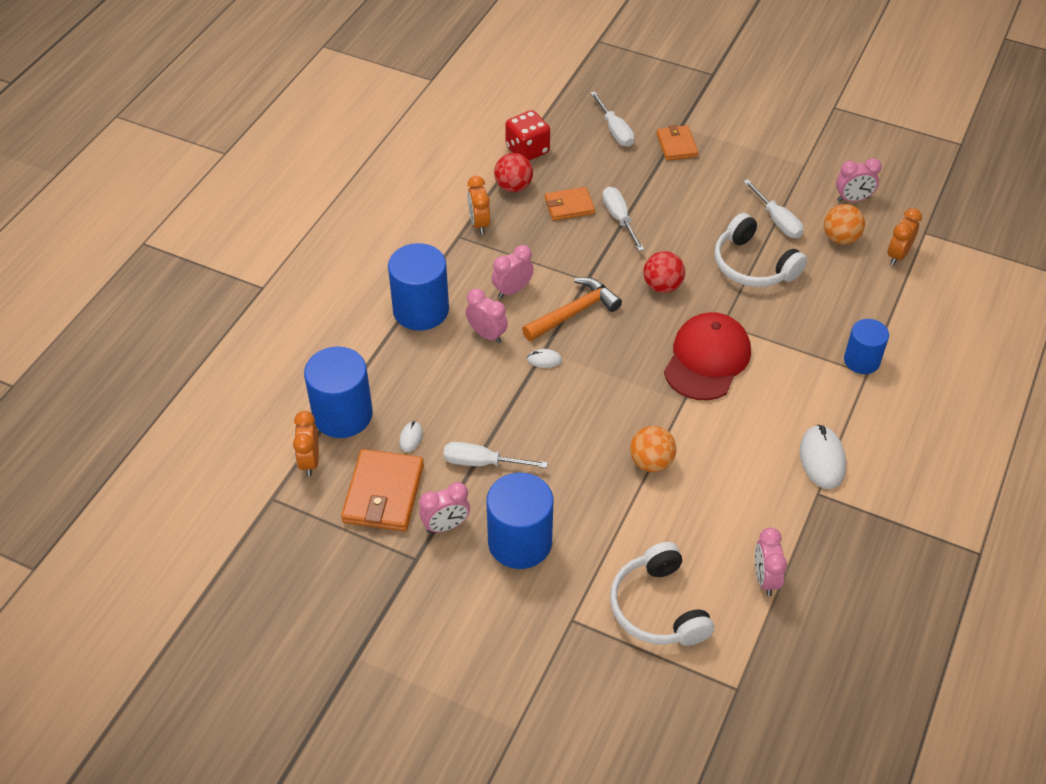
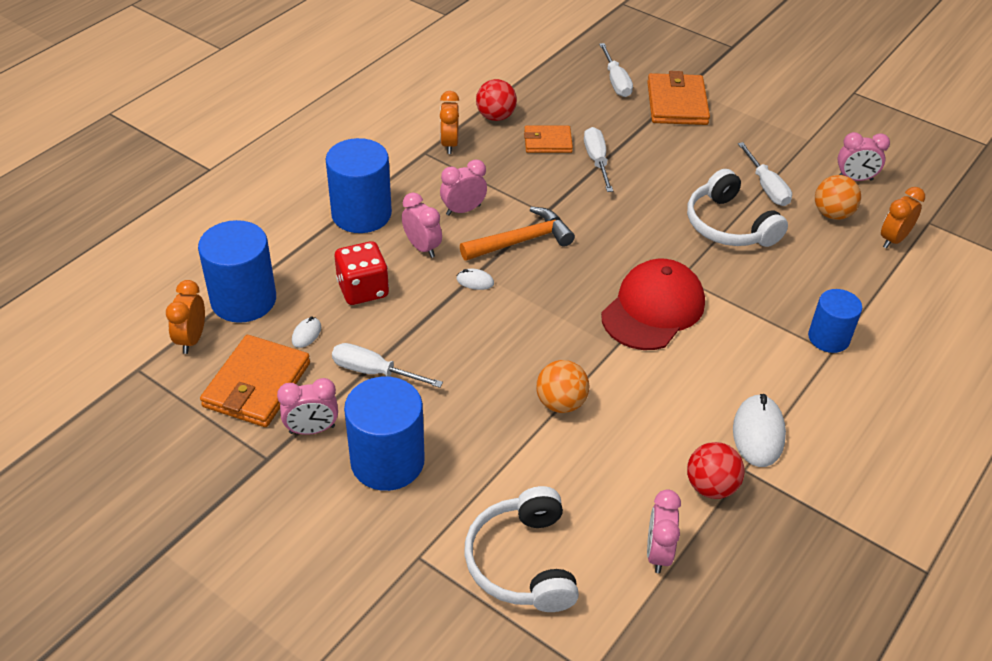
camera: 10 degrees right, 5 degrees down
(527, 150) = (520, 86): red dice -> red dice (363, 289)
(662, 286) = (624, 230): red ball -> red ball (711, 487)
(676, 145) = (676, 103): orange wallet -> orange wallet, size x1.61

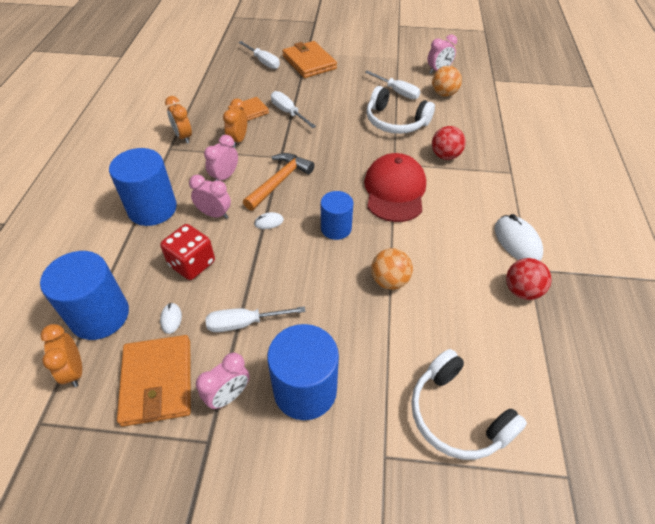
camera: 30 degrees left, 5 degrees up
(495, 117) = (202, 108): red ball -> red ball (445, 156)
(658, 553) = (531, 355): pink clock -> none
(828, 338) = (502, 165): blue cylinder -> blue cylinder (336, 228)
(893, 240) = (485, 96): orange clock -> orange clock (238, 140)

